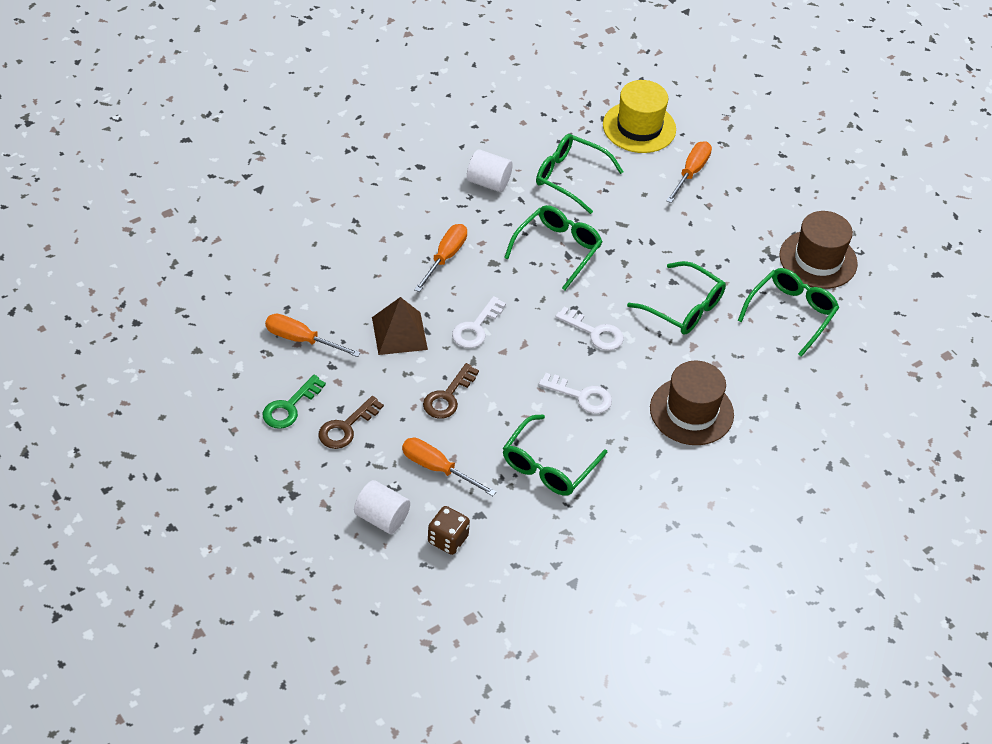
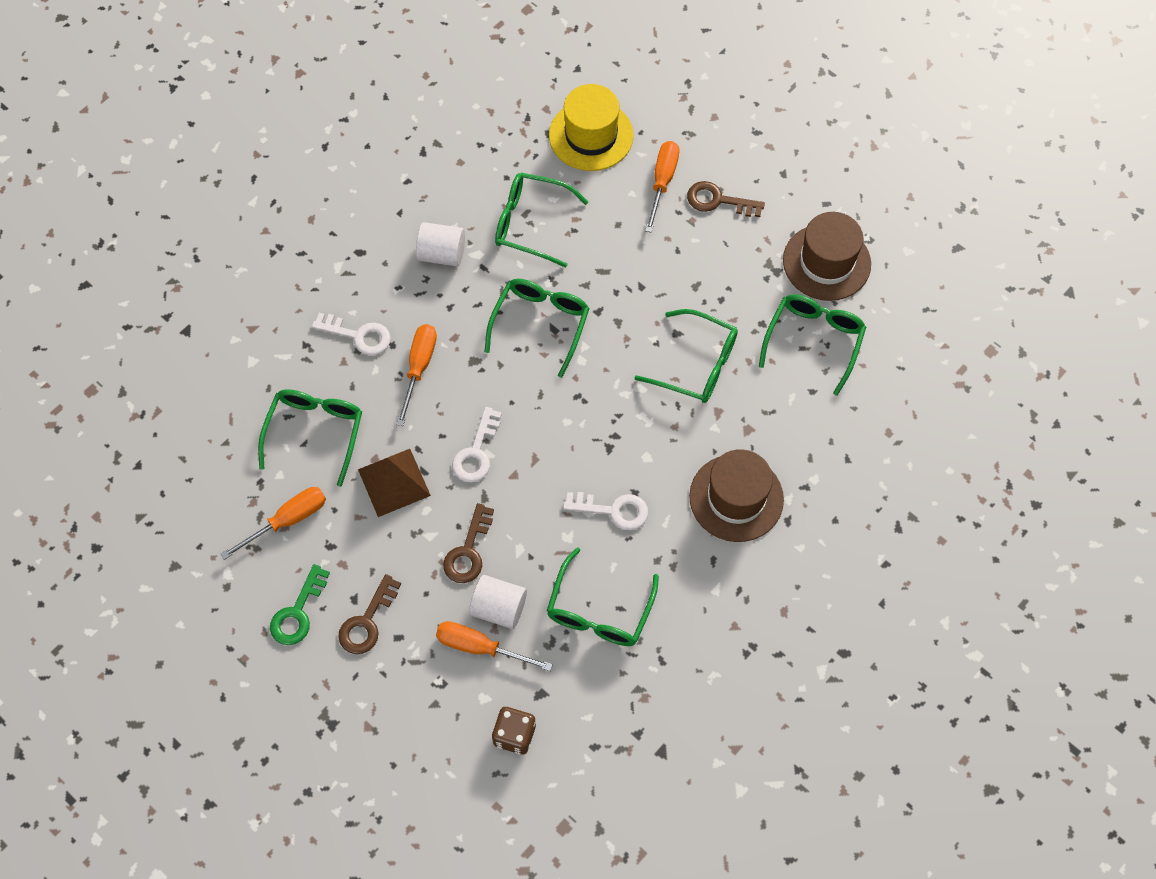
camera: 10 degrees left, 15 degrees up
(301, 340) = (287, 520): orange screwdriver -> orange screwdriver turned 135 degrees clockwise
(344, 283) = (315, 432): none -> green glasses
(382, 517) = (436, 727): white cylinder -> white cylinder (499, 608)
(595, 332) = (608, 423): white key -> white key (358, 335)
(735, 196) = (718, 200): none -> brown key

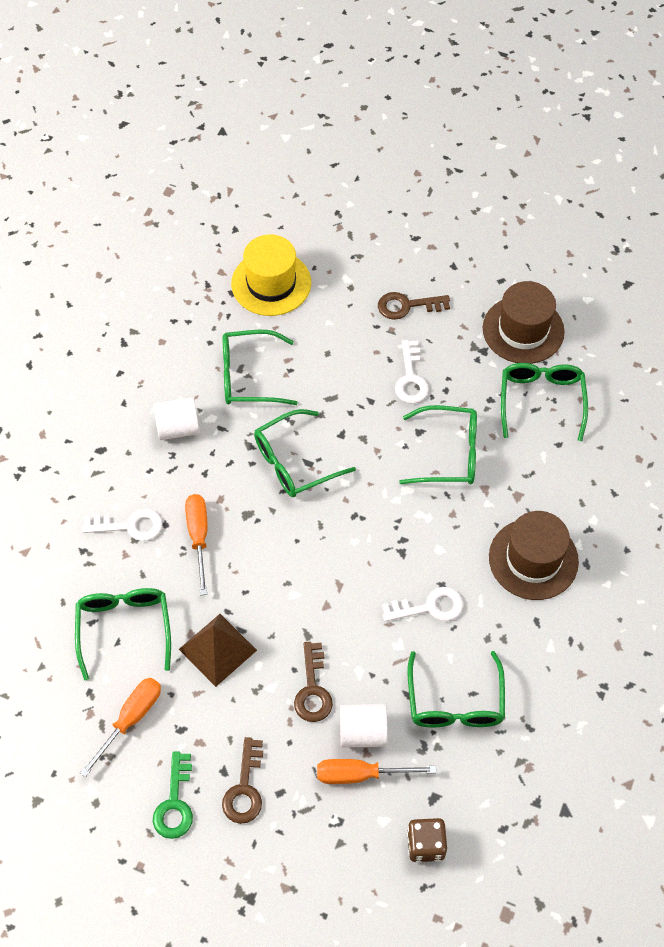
camera: 20 degrees left, 5 degrees down
(476, 452) = (283, 596): white key -> white key (410, 378)
(540, 324) = (294, 462): green glasses -> green glasses turned 120 degrees counterclockwise
(662, 182) = (351, 305): orange screwdriver -> none

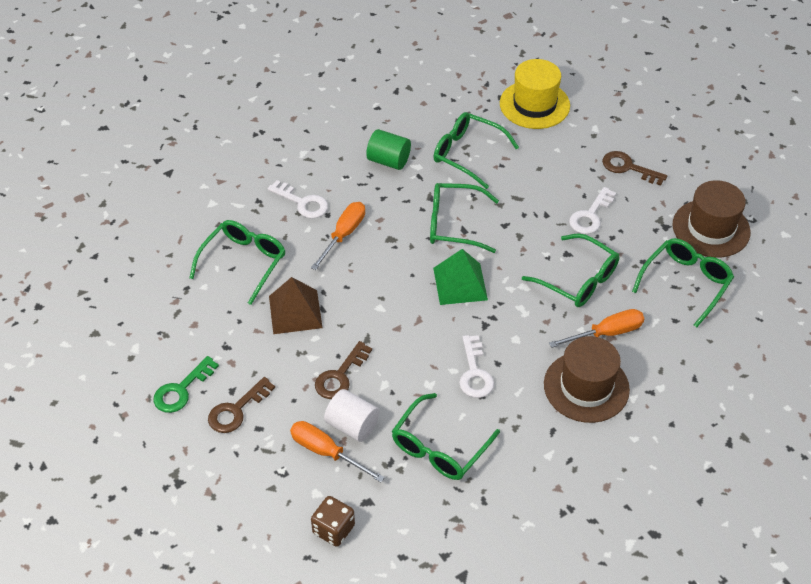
camera: 35 degrees right, 10 degrees down
(130, 719) = (198, 320): orange screwdriver -> orange screwdriver (606, 333)
(178, 428) = (388, 160): white cylinder -> green cylinder
(348, 523) = (460, 283): none -> green pyramid
(429, 607) = (474, 373): white key -> white key turned 60 degrees clockwise

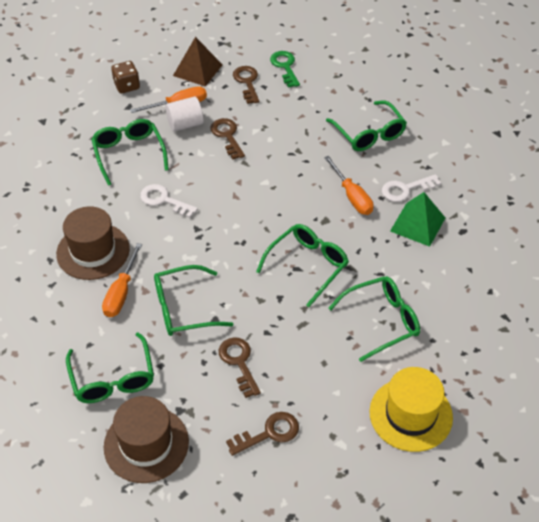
camera: 125 degrees right, 0 degrees up
(295, 311) = (301, 139): brown pyramid -> brown pyramid (198, 70)
(388, 160) = (414, 263): green cylinder -> none
(460, 283) = (246, 236): green pyramid -> green pyramid (418, 224)
(590, 215) = (239, 362): white key -> brown key

